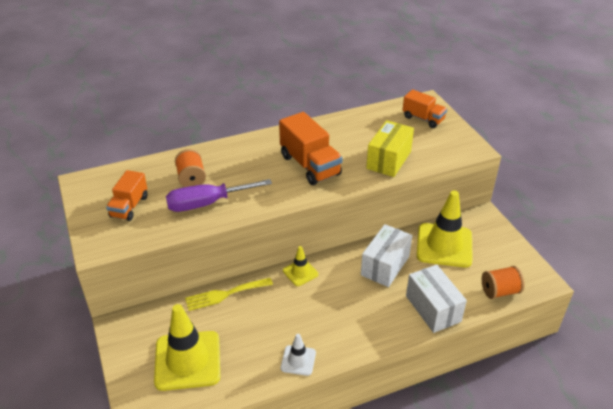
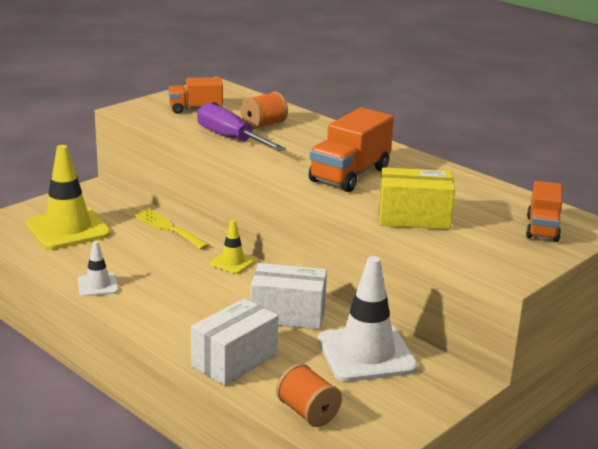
camera: 65 degrees right, 15 degrees down
(444, 245) = (366, 354): yellow traffic cone -> white traffic cone

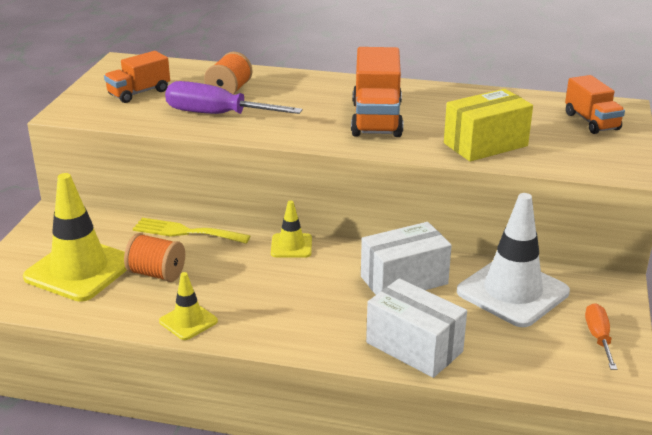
camera: 30 degrees left, 5 degrees up
(98, 285) = (188, 321): white traffic cone -> yellow traffic cone
(234, 361) = (414, 347): white box -> white box turned 60 degrees counterclockwise
(307, 412) = (535, 371): orange spool -> orange spool (156, 274)
(395, 411) = (598, 337): none -> orange screwdriver

